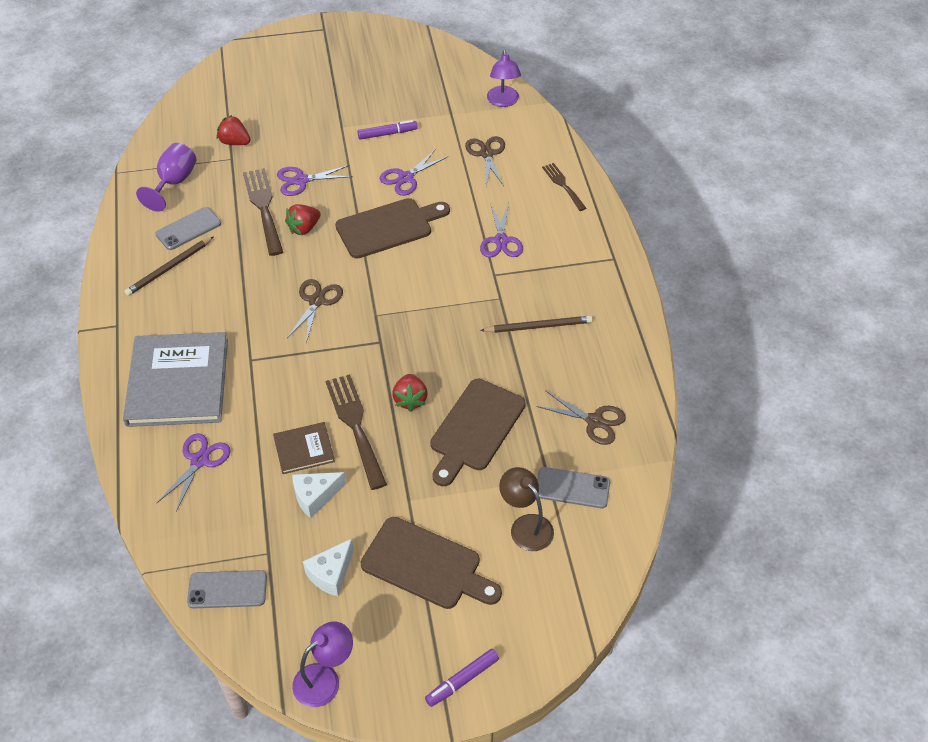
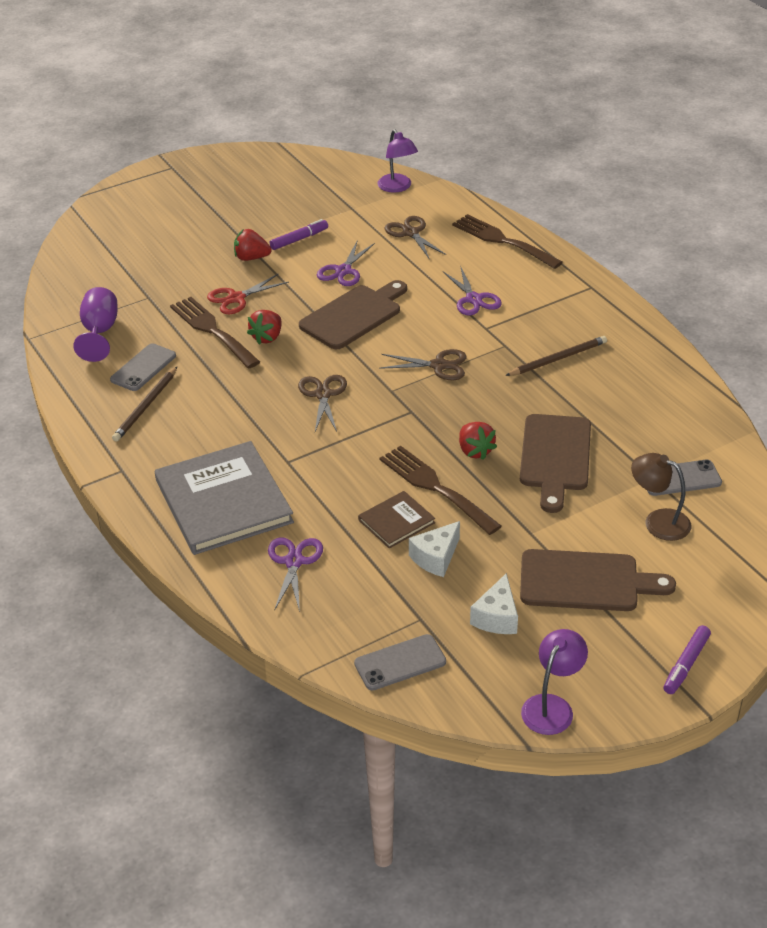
camera: 20 degrees left, 10 degrees down
(235, 142) = (142, 282): red strawberry -> red strawberry (251, 258)
(301, 180) = (236, 298): purple scissors -> red scissors
(563, 185) = (502, 241): brown fork -> brown fork, size x1.67
(594, 421) = (663, 420): brown scissors -> brown scissors (439, 365)

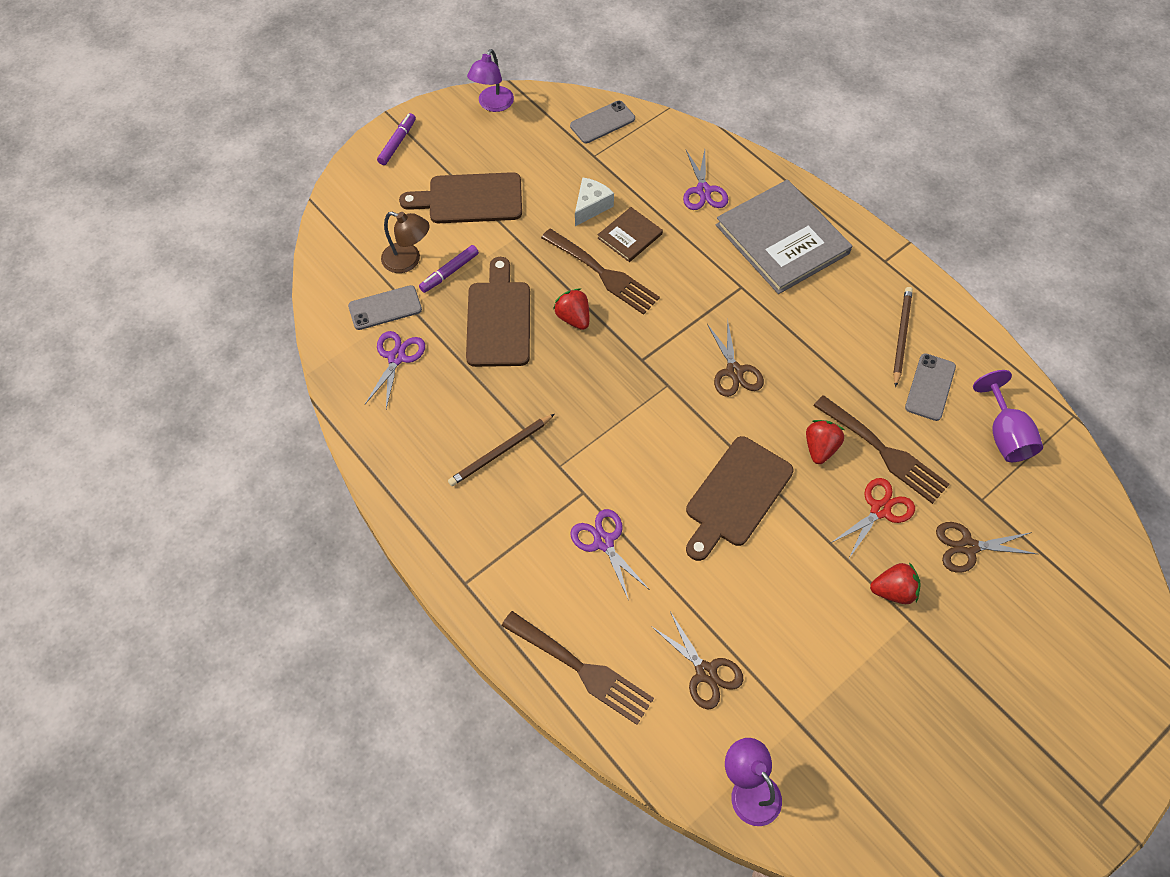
camera: 170 degrees right, 20 degrees up
(299, 239) = (847, 639): purple marker -> purple marker (449, 272)
(343, 271) = (771, 578): purple scissors -> purple scissors (396, 357)
(439, 365) = (626, 426): brown scissors -> brown scissors (968, 547)
(497, 617) = (537, 163): white cheese -> none

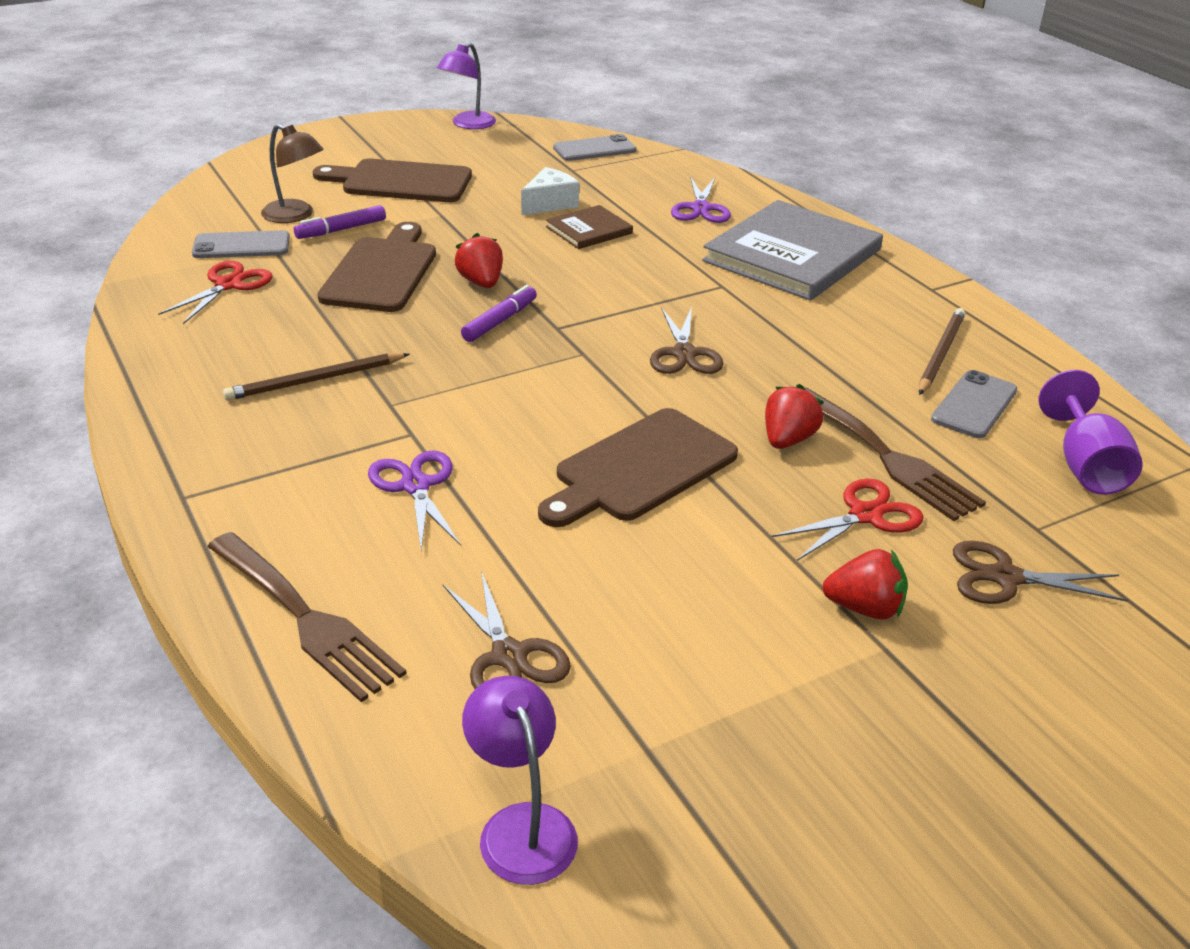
camera: 10 degrees right, 25 degrees down
(396, 357) = (228, 285): purple scissors -> red scissors
(397, 143) = (339, 136): purple marker -> purple marker (500, 321)
(603, 274) = (539, 254): brown fork -> none
(782, 239) = (792, 255): grey book -> grey book turned 60 degrees clockwise

